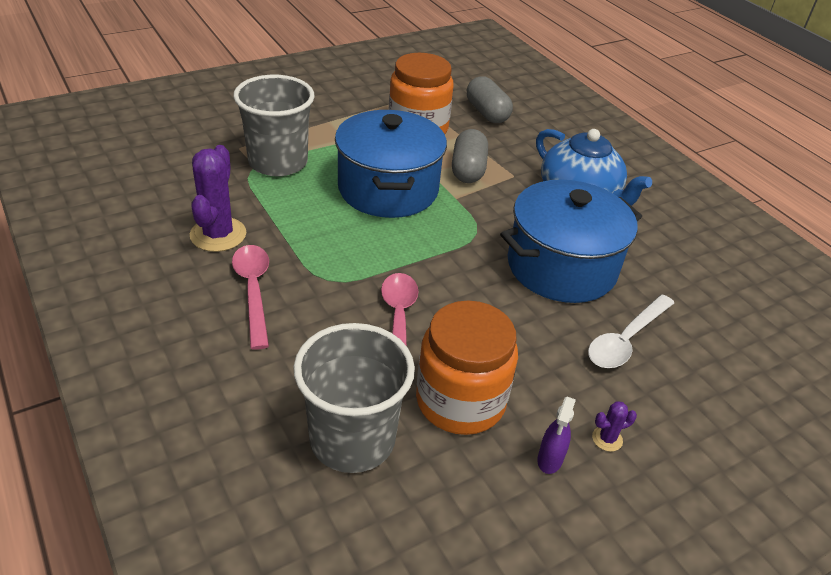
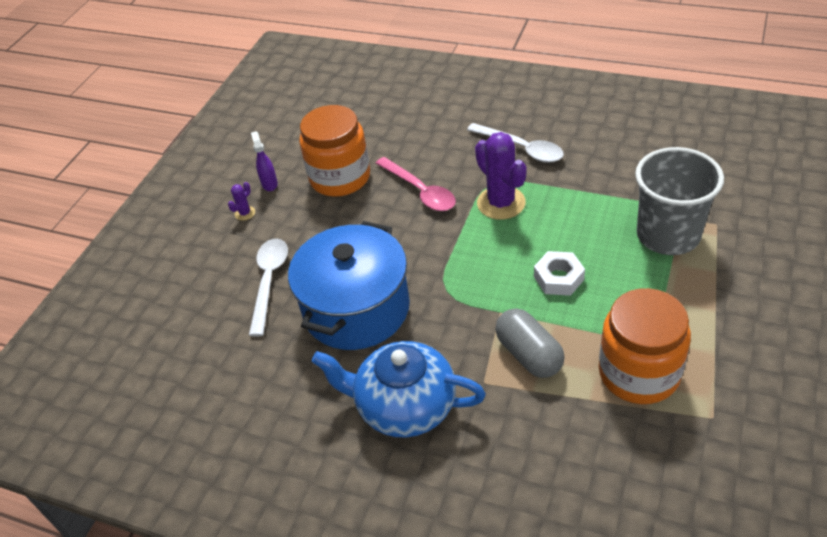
camera: 150 degrees right, 5 degrees up
(218, 234) = (598, 159): purple cactus -> purple cactus (501, 203)
(253, 291) = (521, 148): pink spoon -> white spoon
(352, 439) = (374, 129): grey cup -> none
(388, 189) = (558, 278): blue pot -> white nut
(487, 113) = (614, 466): grey capsule -> none

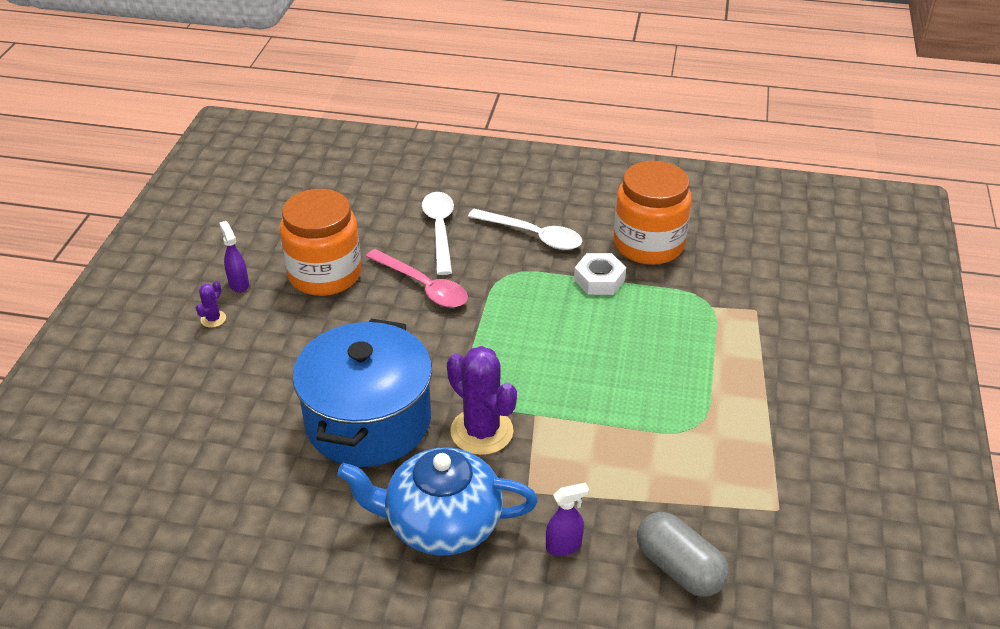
camera: 15 degrees left, 5 degrees down
(269, 281) = (257, 396): white spoon -> white spoon (439, 230)
(501, 203) = (518, 296): purple cactus -> purple cactus (481, 431)
(508, 435) = (564, 546): none -> purple spray bottle
(529, 354) = (574, 458): grey capsule -> grey capsule (679, 568)
(558, 278) = (595, 375): white nut -> white nut (599, 280)
(639, 373) = (695, 469): orange jar -> orange jar (648, 244)
(668, 235) = (706, 323): grey cup -> none

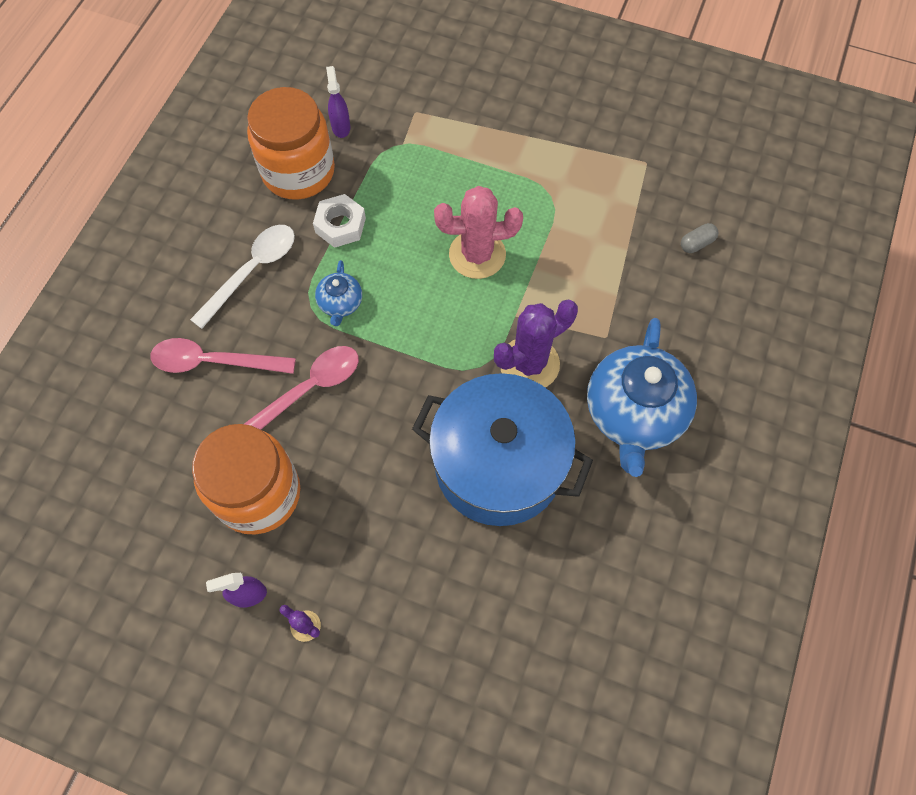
camera: 80 degrees left, 25 degrees up
(439, 230) = (214, 362): white spoon -> pink spoon
(515, 292) = (340, 303): none -> blue teapot
(564, 546) = (668, 320): purple spray bottle -> purple spray bottle (341, 127)
(598, 377) = (477, 255): none -> pink cactus
(679, 568) = (696, 243): grey capsule -> grey capsule, size x0.49

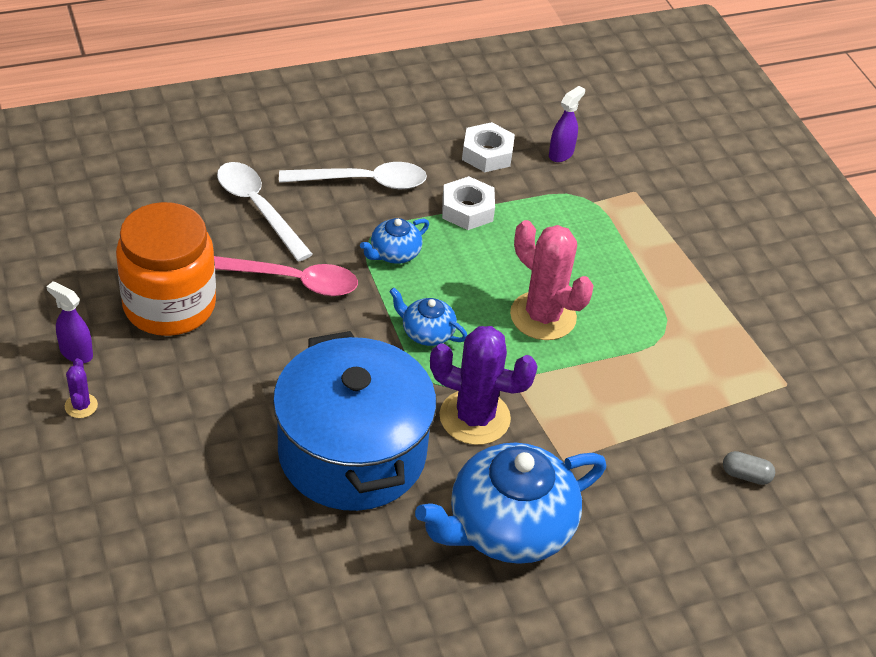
camera: 45 degrees right, 20 degrees down
(214, 362) = (258, 208): pink spoon -> white spoon
(298, 171) = (487, 154): orange jar -> white nut
(431, 337) = (427, 332): none -> blue teapot

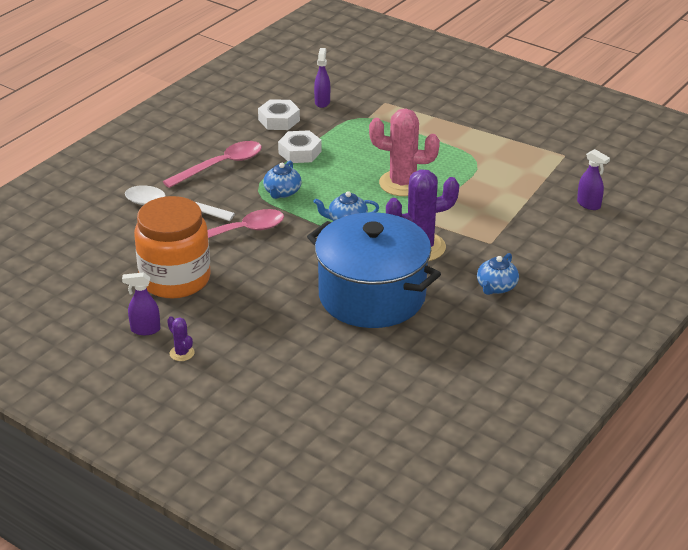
camera: 30 degrees left, 10 degrees down
(363, 182) = (221, 165): white spoon -> pink spoon
(508, 528) = (496, 287): blue teapot -> blue teapot, size x0.47
(746, 475) = (589, 204): grey capsule -> purple spray bottle

